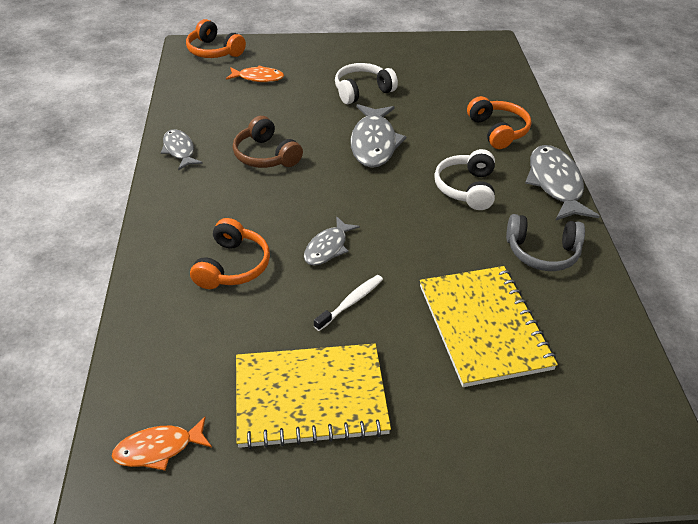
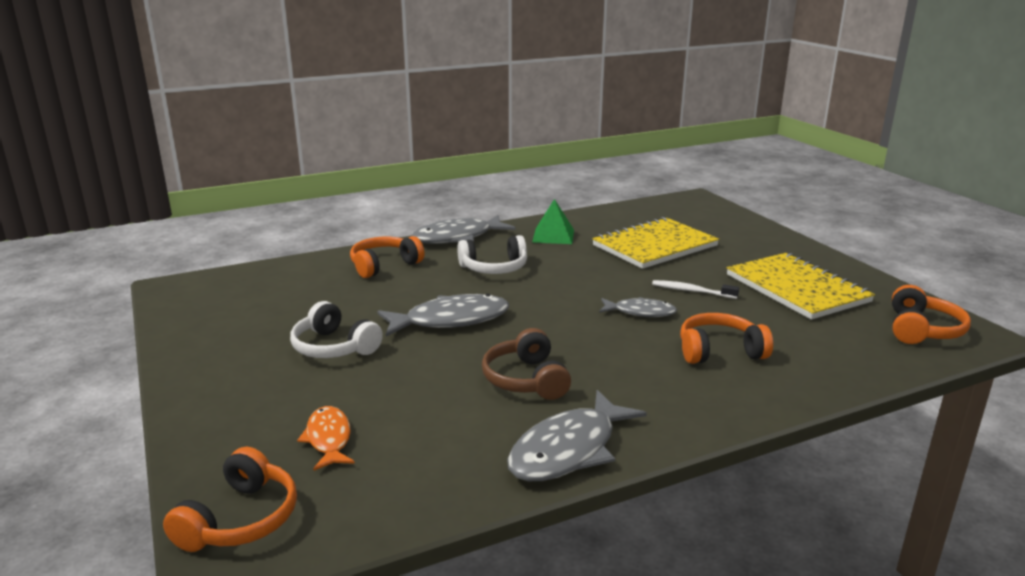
camera: 110 degrees left, 20 degrees down
(158, 449) = (922, 330): orange fish -> orange headphones
(179, 150) = (569, 450): grey fish -> grey fish, size x1.67
(266, 155) = (526, 380): brown headphones -> brown headphones turned 135 degrees clockwise
(542, 252) = (553, 236): grey headphones -> green pyramid

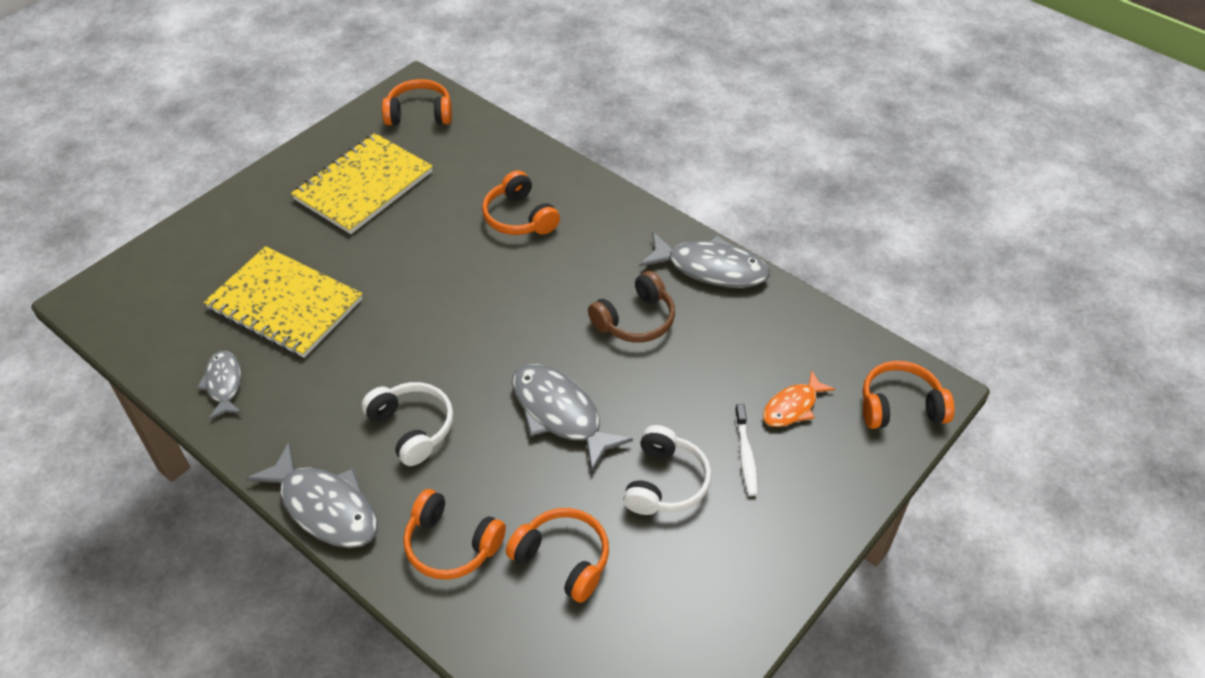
camera: 115 degrees left, 25 degrees up
(325, 296) = (563, 559): none -> orange headphones
(553, 236) = (282, 406): green pyramid -> none
(640, 312) = (469, 279): grey fish -> grey fish (224, 384)
(691, 291) = (402, 253): white toothbrush -> white toothbrush (745, 455)

